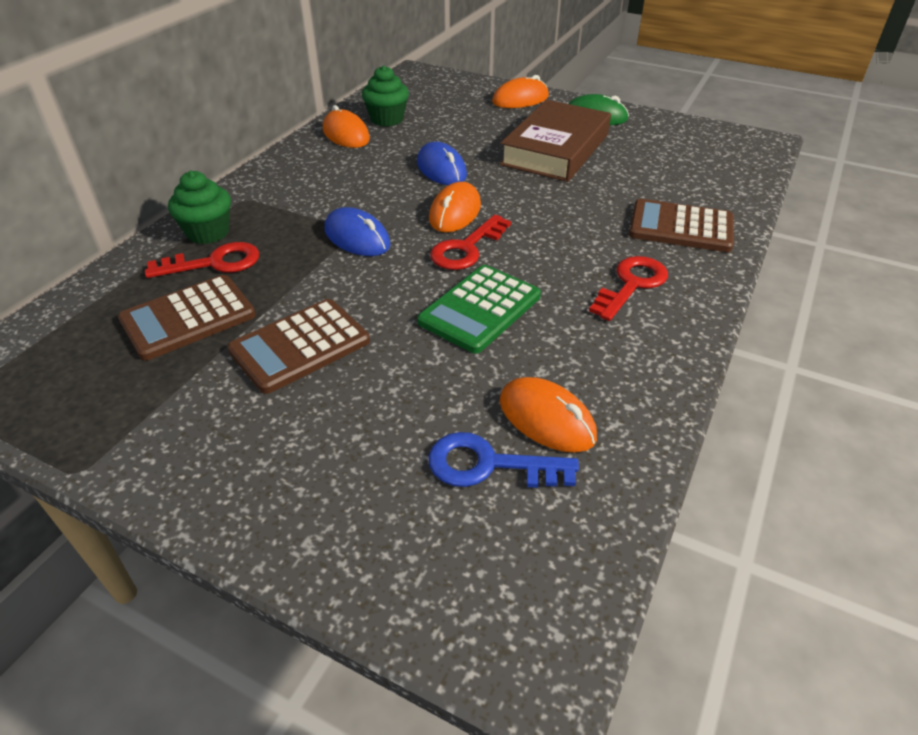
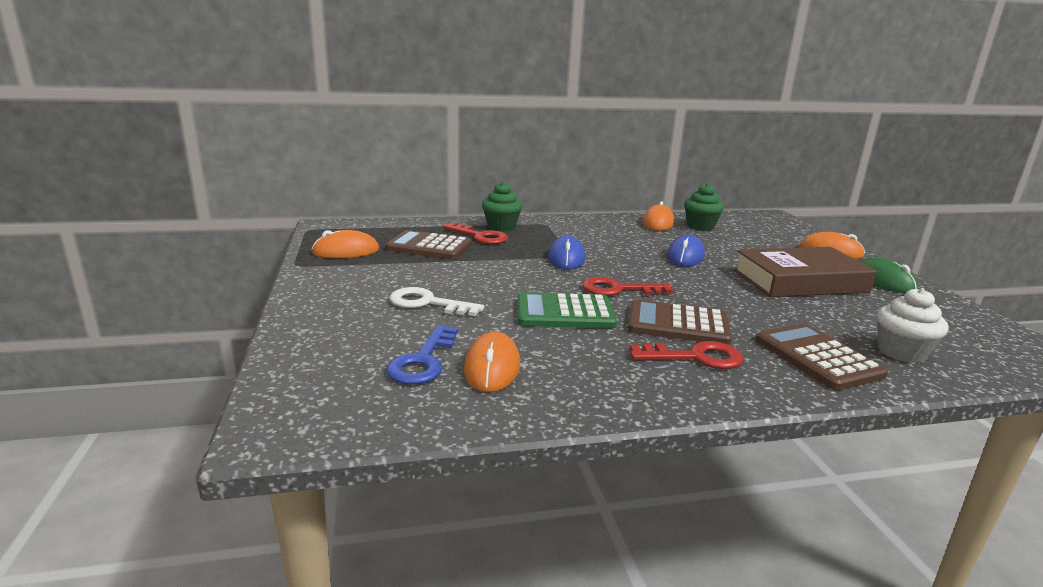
camera: 50 degrees right, 20 degrees down
(300, 346) = (448, 277): brown calculator -> brown calculator (678, 324)
(353, 396) = (428, 303): none -> white key
(455, 212) = (648, 274): orange mouse -> orange mouse (346, 251)
(489, 465) = (423, 361): blue key -> blue key turned 135 degrees counterclockwise
(703, 188) = (901, 352): none -> white cupcake

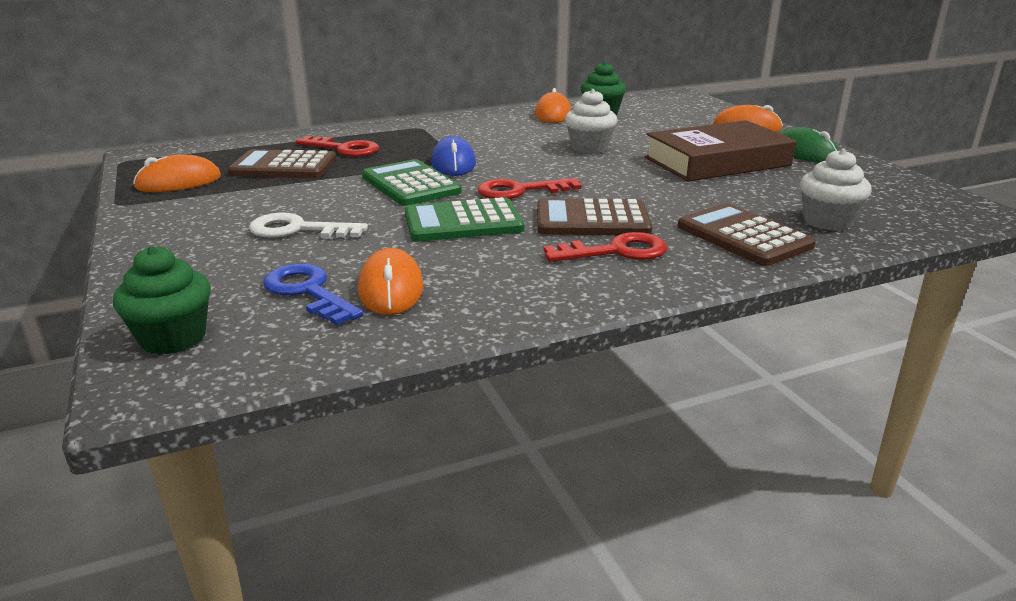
camera: 10 degrees left, 5 degrees up
(423, 361) = (308, 292): blue key -> blue key turned 135 degrees clockwise
(501, 227) = (368, 136): green cupcake -> green cupcake (173, 338)
(527, 273) = (410, 184): none -> green calculator
(685, 256) = (589, 148): blue mouse -> white cupcake

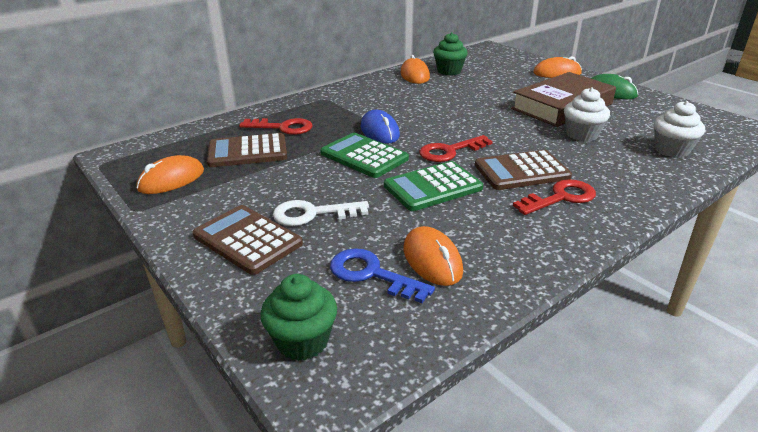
camera: 15 degrees left, 5 degrees up
(589, 148) = (466, 104): white cupcake -> white cupcake (581, 135)
(743, 236) = (631, 171): brown calculator -> brown calculator (247, 240)

